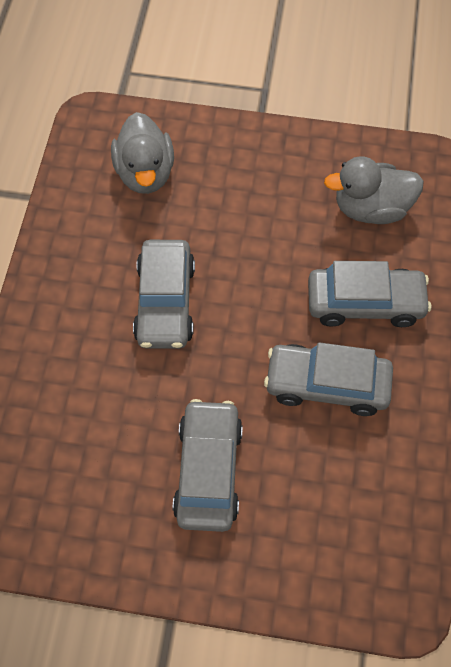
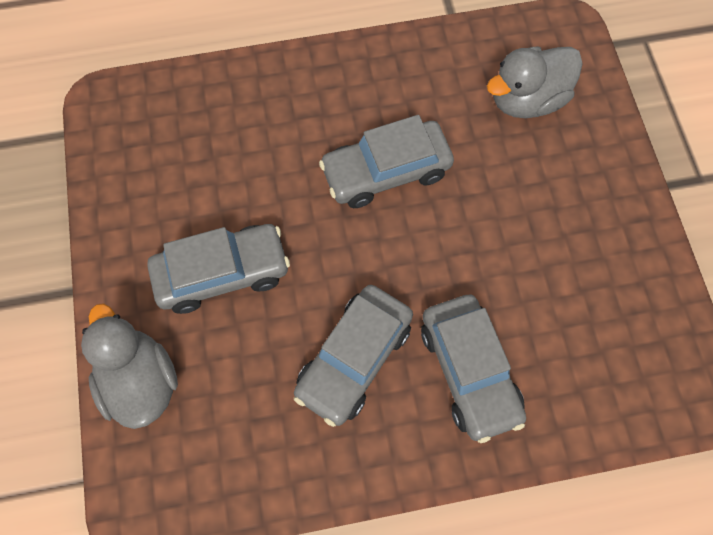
camera: 70 degrees right, 5 degrees up
(326, 384) = (354, 359): grey car -> grey car turned 135 degrees counterclockwise
(371, 208) = (596, 342): grey duck -> grey duck (140, 381)

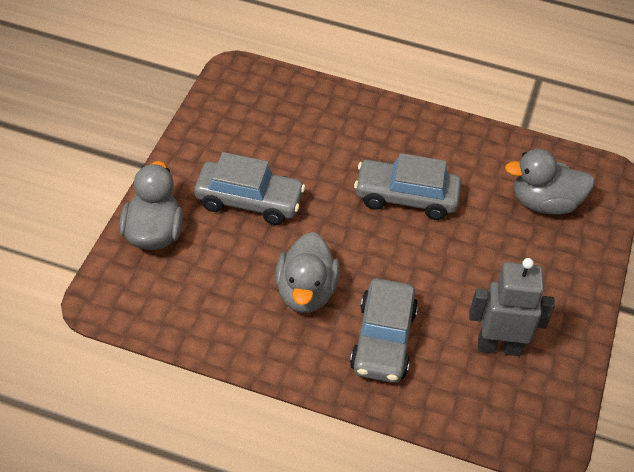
camera: 25 degrees right, 20 degrees down
(354, 359) = (305, 293): grey car -> grey duck
(586, 306) = (499, 346): none -> grey robot

